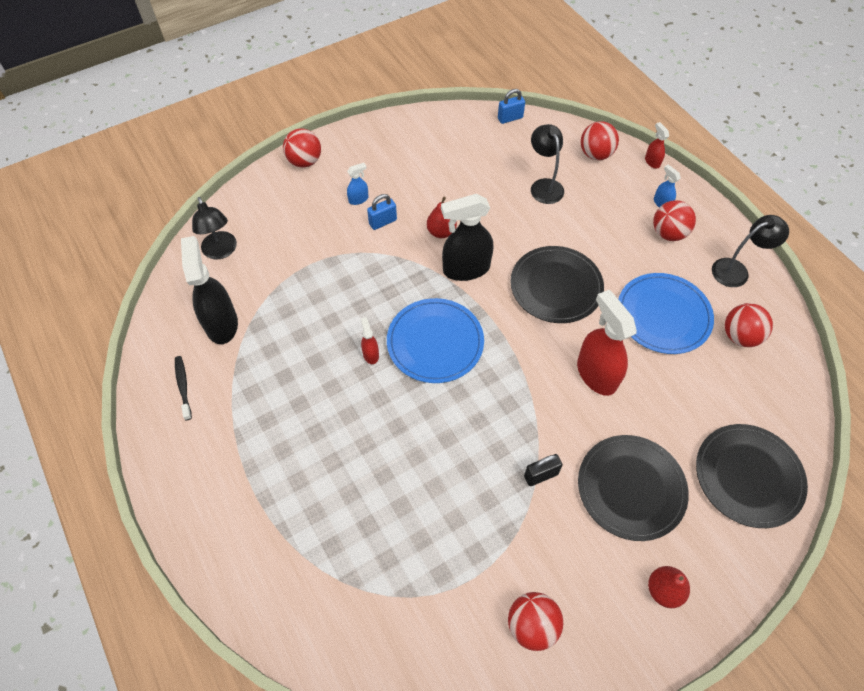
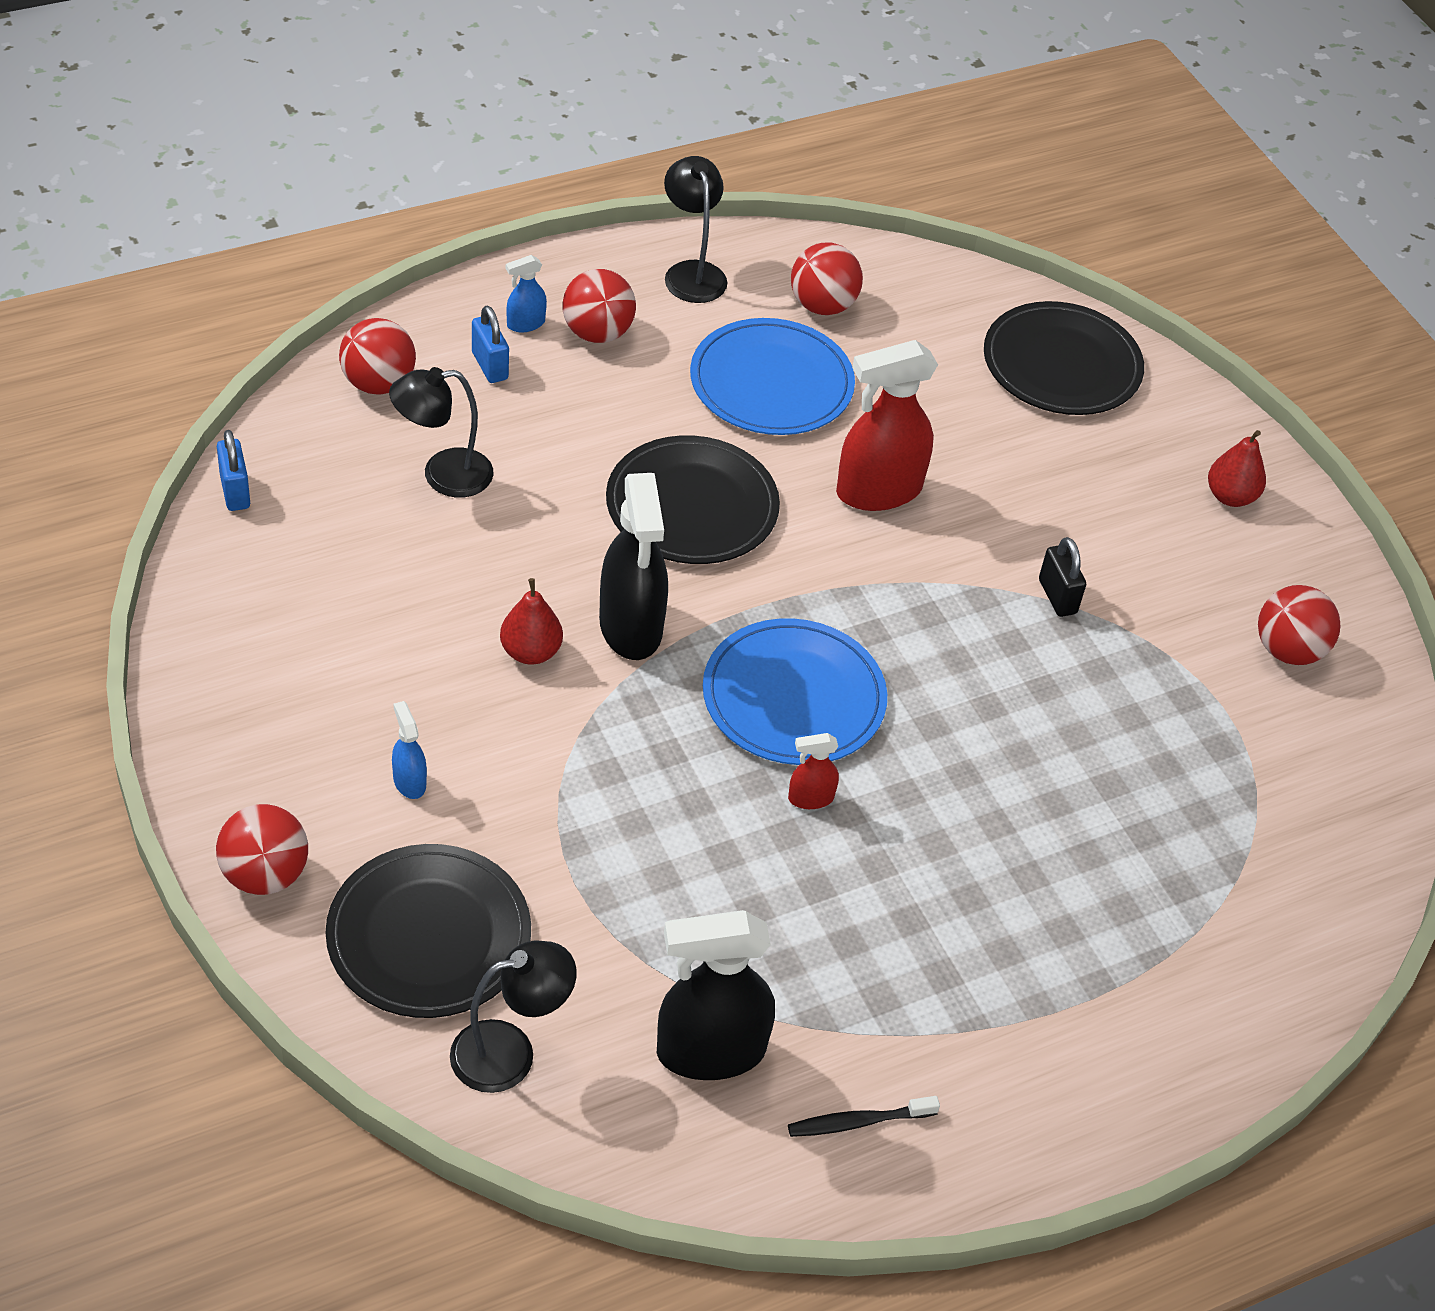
camera: 90 degrees left, 10 degrees down
(383, 222) = (484, 745): blue padlock -> blue padlock (490, 366)
(631, 488) = (1079, 495): black plate -> black plate (429, 935)
(652, 162) = (419, 311): red spray bottle -> none

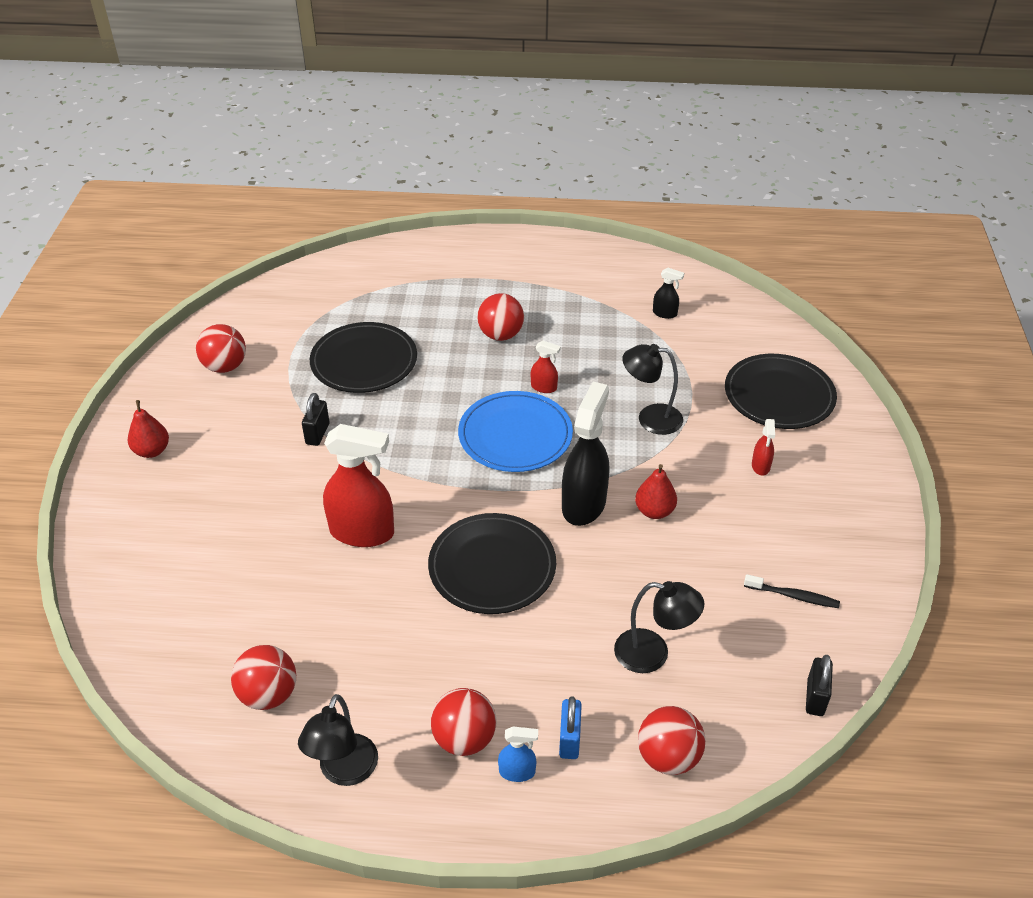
camera: 145 degrees left, 5 degrees down
(235, 491) = (815, 697): blue padlock -> black padlock
(265, 875) = (858, 448): red ball -> red ball (501, 335)
(409, 781) = (760, 466): blue spray bottle -> red spray bottle
(510, 1052) = (758, 341): black lamp -> black lamp (650, 418)
(710, 1051) = (665, 313): black spray bottle -> black spray bottle, size x0.46
(771, 383) = (365, 640): blue plate -> none
(858, 1122) = (615, 274): black toothbrush -> black toothbrush (793, 596)
(1061, 364) = (149, 575): black plate -> black plate (364, 361)

